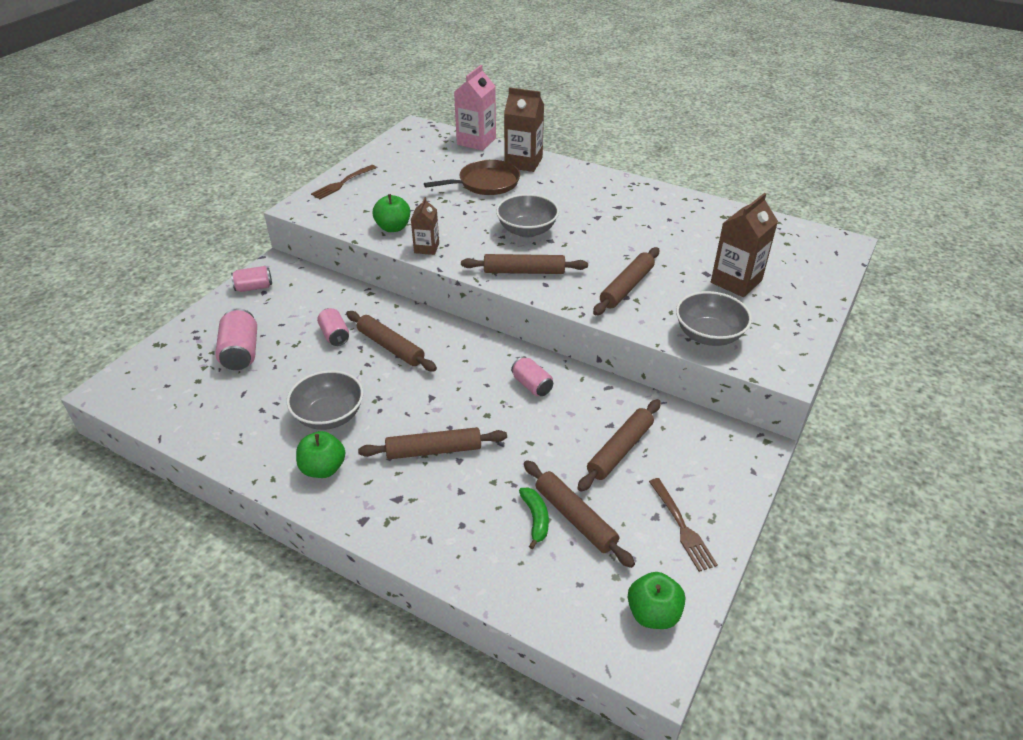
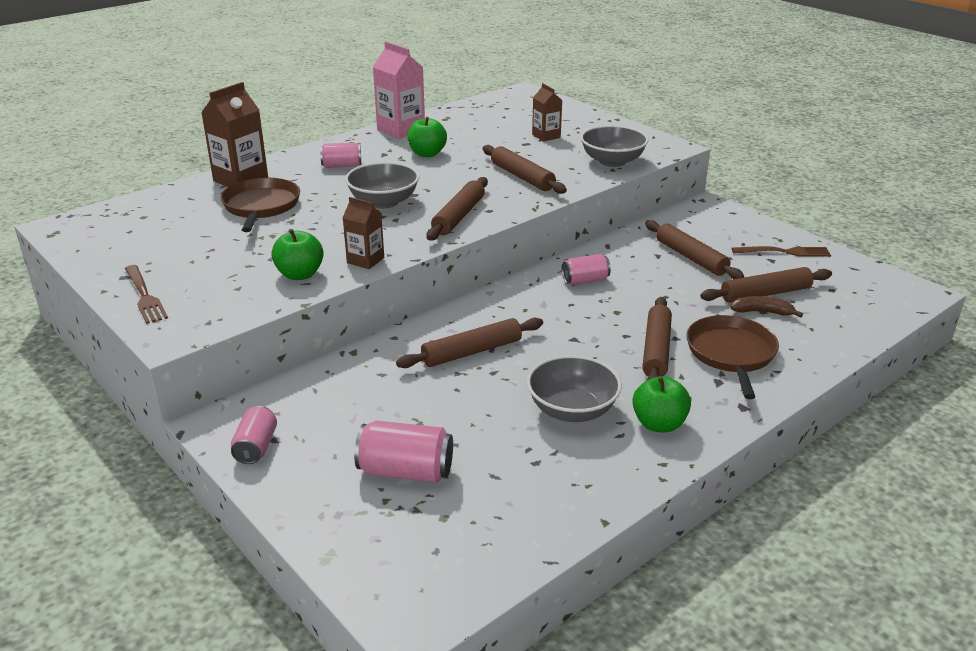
camera: 70 degrees left, 10 degrees down
(335, 335) = (422, 389): pink can -> pink can (341, 166)
(446, 503) = (731, 354): none -> brown pan
(476, 141) = (154, 196): pink carton -> pink carton (401, 130)
(535, 519) = (762, 312): green banana -> brown banana
(653, 613) = (869, 282): green apple -> green apple (427, 154)
(736, 281) = (546, 136): brown carton -> brown carton, size x0.60

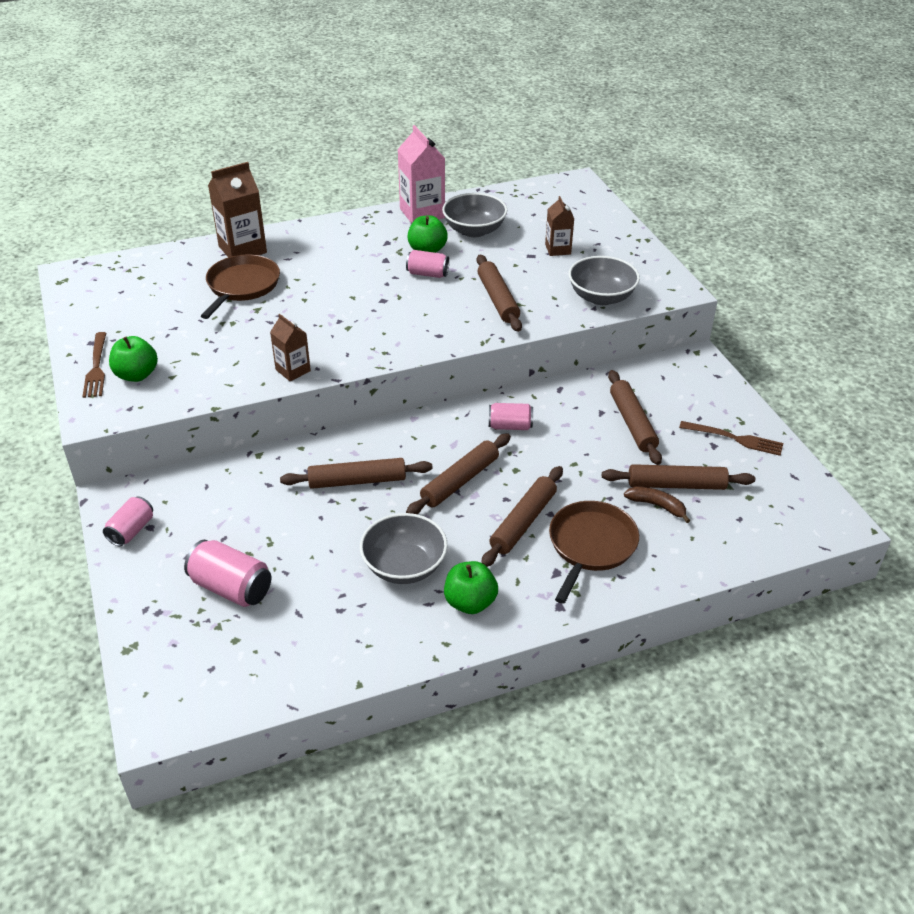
camera: 20 degrees right, 10 degrees up
(300, 274) = (229, 374): green apple -> green apple (137, 375)
(341, 166) = (339, 250): pink can -> pink can (427, 274)
(383, 202) = (350, 304): grey bowl -> grey bowl (474, 230)
(458, 216) = (406, 336): brown rolling pin -> brown rolling pin (460, 481)

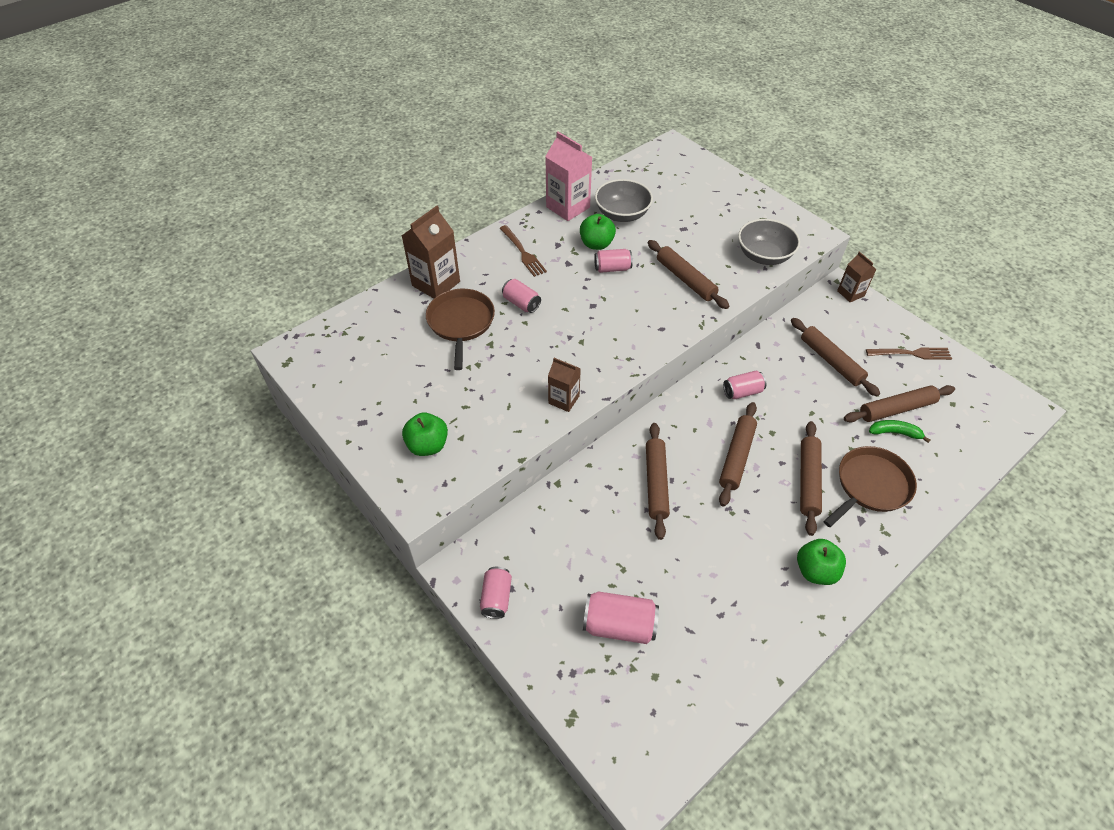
camera: 20 degrees left, 10 degrees up
(96, 367) = (384, 448): brown fork -> brown fork (523, 252)
(312, 283) = (521, 303): none -> pink can
(357, 481) = (656, 483): brown rolling pin -> brown rolling pin turned 60 degrees counterclockwise
(404, 566) = (744, 554): grey bowl -> none
(558, 249) = (700, 217): brown carton -> brown carton (850, 293)
(590, 546) = (870, 486): brown pan -> brown pan turned 45 degrees clockwise
(657, 506) = (894, 433): brown banana -> green banana

